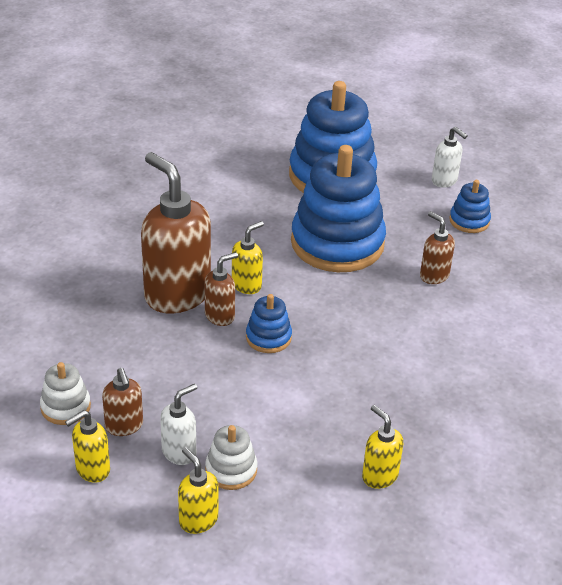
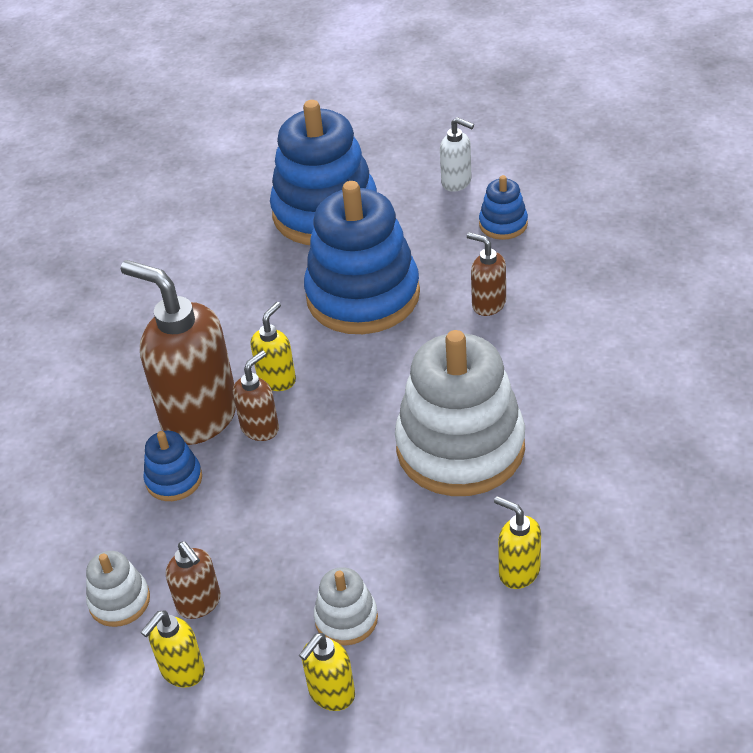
camera: 10 degrees left, 5 degrees up
(179, 452) = (277, 615): white soap dispenser -> none
(198, 520) = (331, 694): yellow soap dispenser -> yellow soap dispenser turned 90 degrees counterclockwise
(268, 337) = (327, 438): blue stacking toy -> blue stacking toy (174, 479)
(369, 373) = (460, 447): none -> white stacking toy

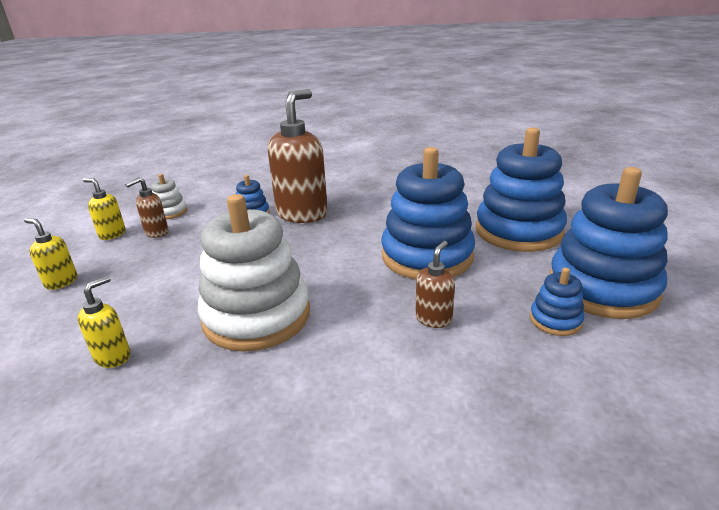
camera: 80 degrees right, 15 degrees down
(260, 428) = (290, 233): brown soap dispenser -> none
(277, 379) = (334, 234): yellow soap dispenser -> none
(346, 619) = (116, 281): white stacking toy -> none
(457, 182) = (602, 288): white soap dispenser -> blue stacking toy

